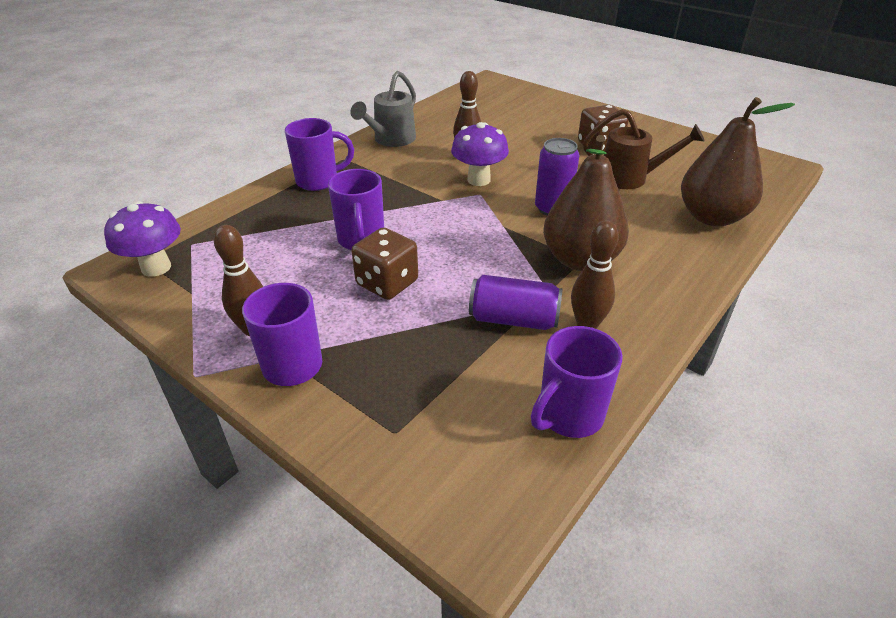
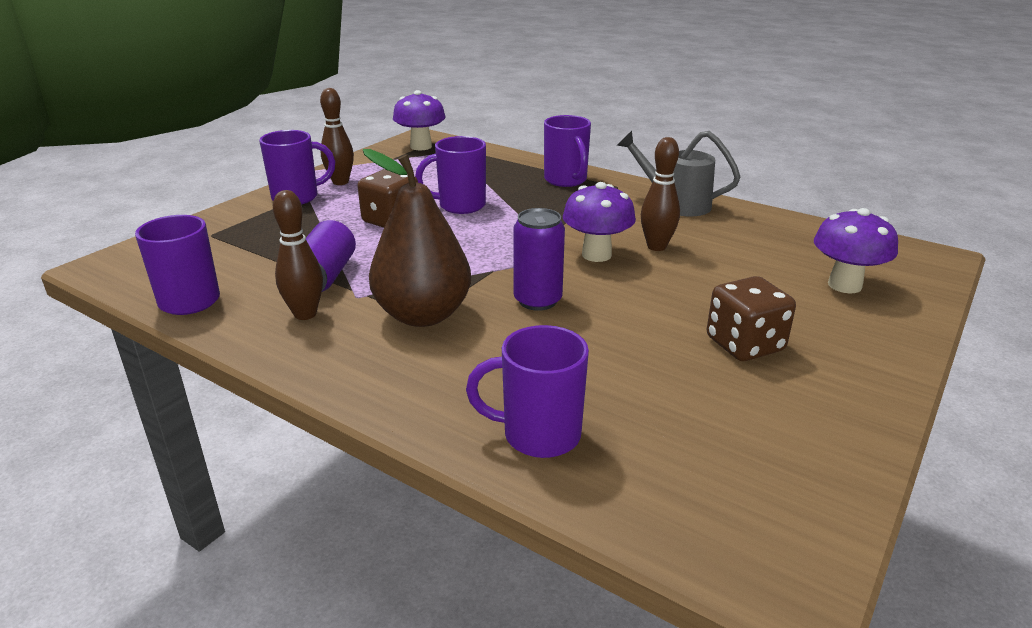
camera: 85 degrees right, 10 degrees down
(526, 109) = (844, 285): none -> purple mushroom
(630, 178) = (644, 366): brown watering can -> none
(711, 217) = (538, 435): brown pear -> purple mug

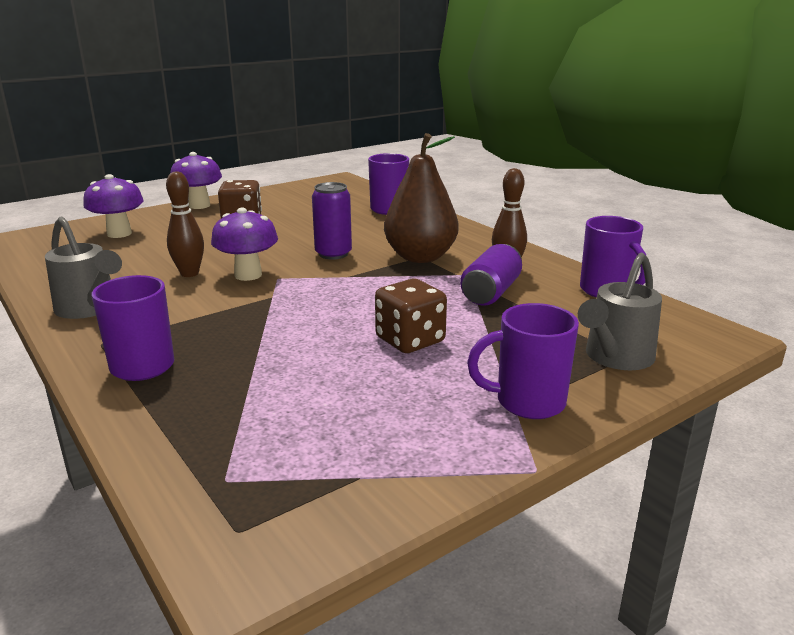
camera: 160 degrees left, 5 degrees down
(220, 232) = (615, 358): none -> grey watering can
(340, 182) = (460, 426): brown bowling pin -> none
(421, 146) = (270, 516): purple mushroom -> purple mushroom (199, 205)
(460, 206) = (317, 347): purple mug -> none

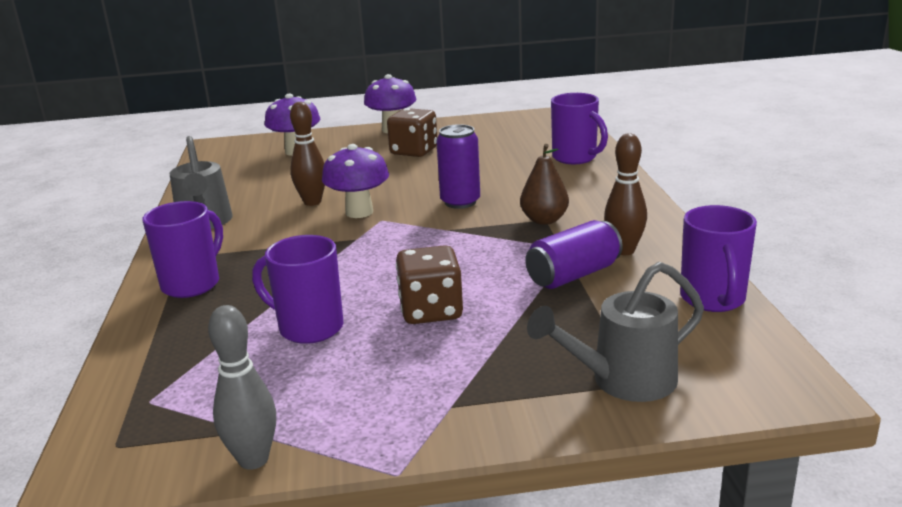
camera: 30 degrees right, 0 degrees up
(398, 498) = (253, 459): none -> grey bowling pin
(420, 257) = (544, 220): brown pear -> brown pear, size x0.58
(527, 402) = (469, 404): purple mug -> purple mug (309, 328)

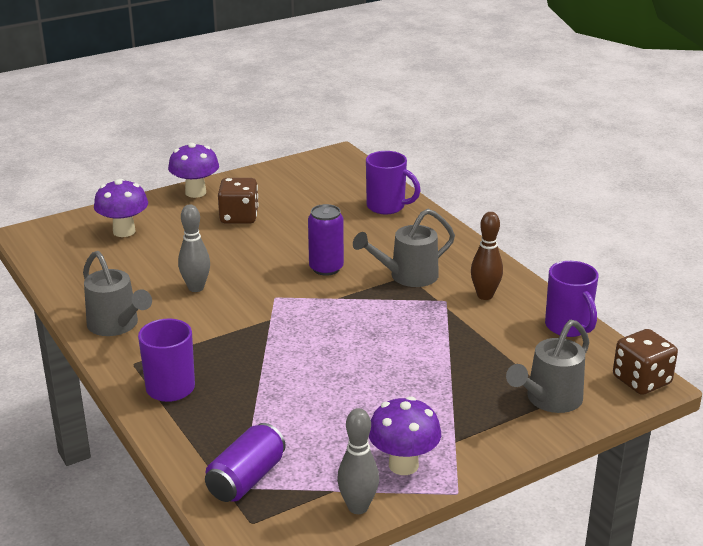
camera: 25 degrees left, 5 degrees up
(309, 328) = (305, 405): purple mug -> none
(312, 202) = (196, 288): brown bowling pin -> grey bowling pin
(359, 212) = (248, 292): purple mushroom -> purple mushroom (403, 465)
(431, 311) = (384, 373): brown dice -> brown dice (641, 380)
(544, 220) = (407, 276): brown pear -> grey watering can
(573, 275) = (463, 324): purple can -> purple can (246, 479)

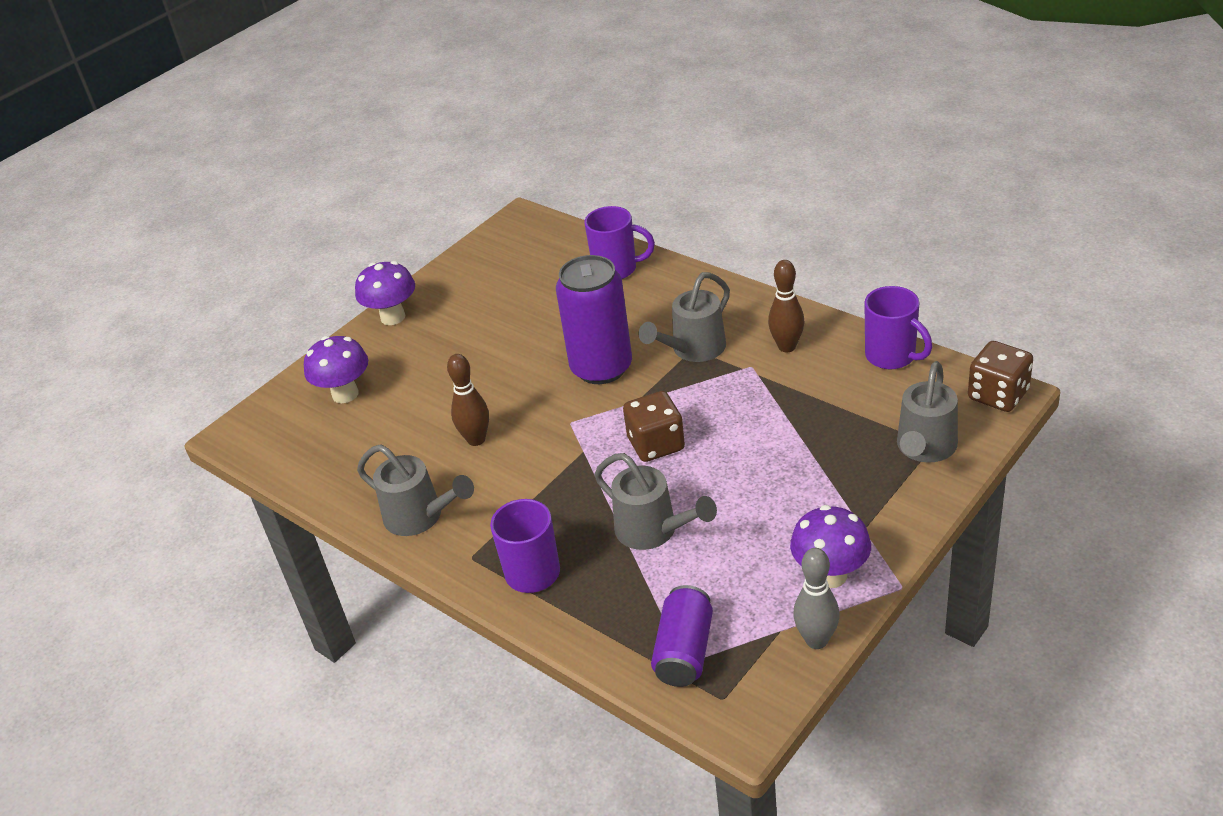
camera: 15 degrees left, 10 degrees up
(196, 288) = (476, 439): grey bowling pin -> brown bowling pin
(239, 217) = (463, 333): brown dice -> brown dice (656, 444)
(284, 389) = (653, 531): none -> grey watering can
(326, 268) = (601, 368): purple can -> purple can, size x1.60

